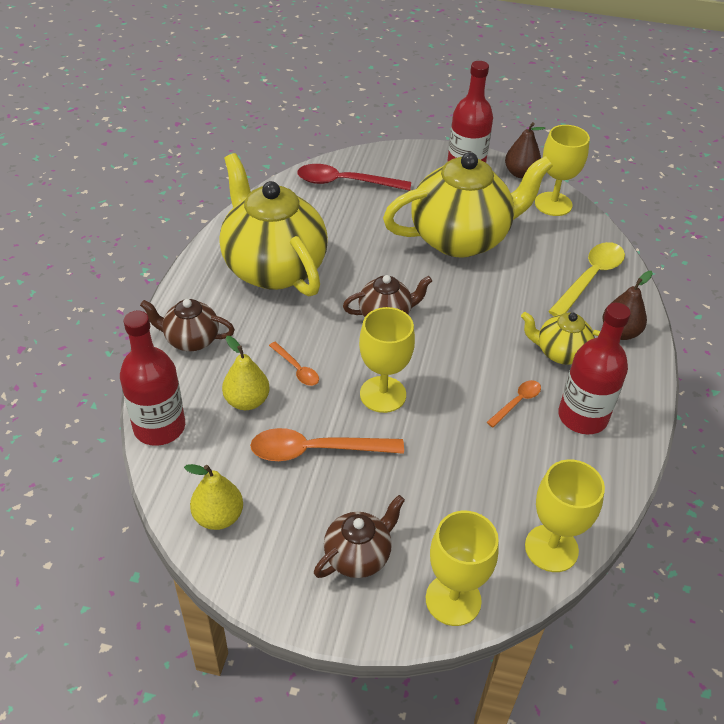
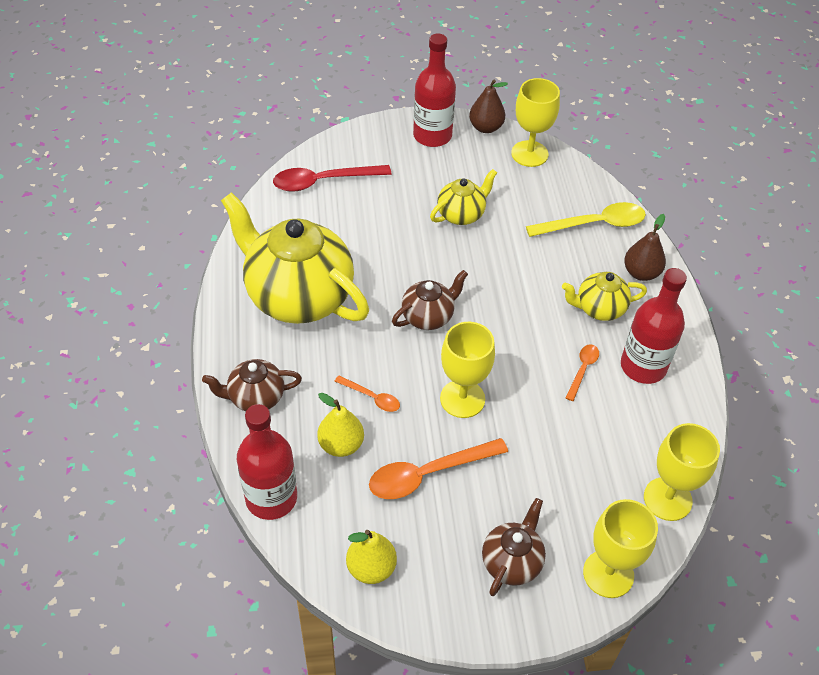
camera: 20 degrees left, 5 degrees up
(461, 238) = (461, 214): yellow teapot -> yellow teapot, size x0.48
(590, 278) = (594, 224): yellow spoon -> yellow spoon turned 60 degrees clockwise

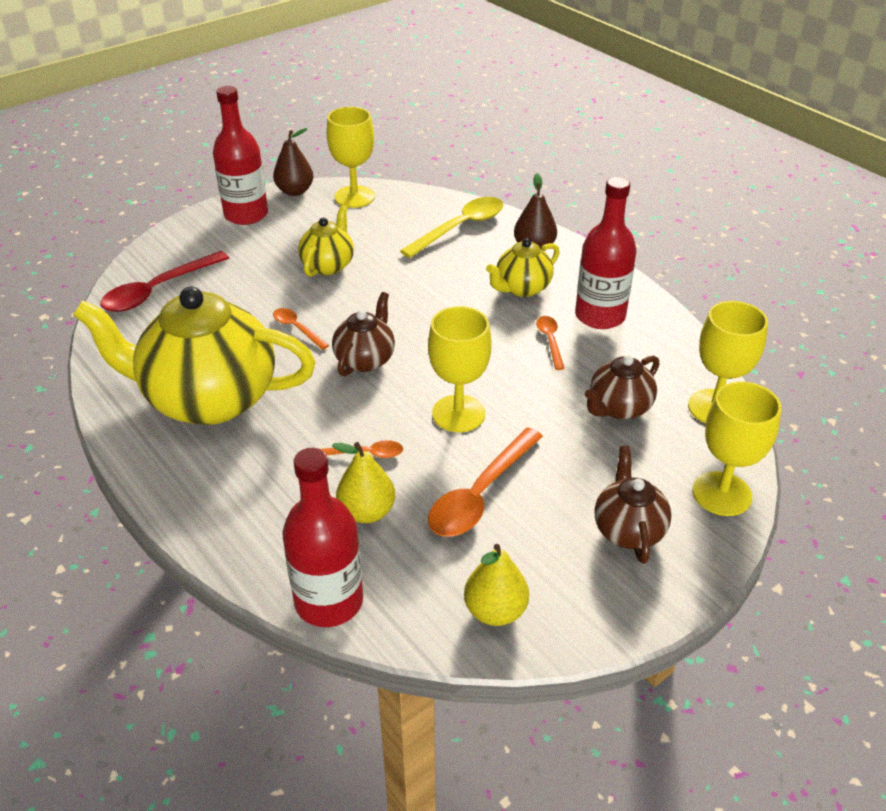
camera: 30 degrees left, 10 degrees down
(255, 398) = (233, 513): brown teapot -> brown teapot (618, 408)
(398, 264) = (297, 328): none -> orange spoon

